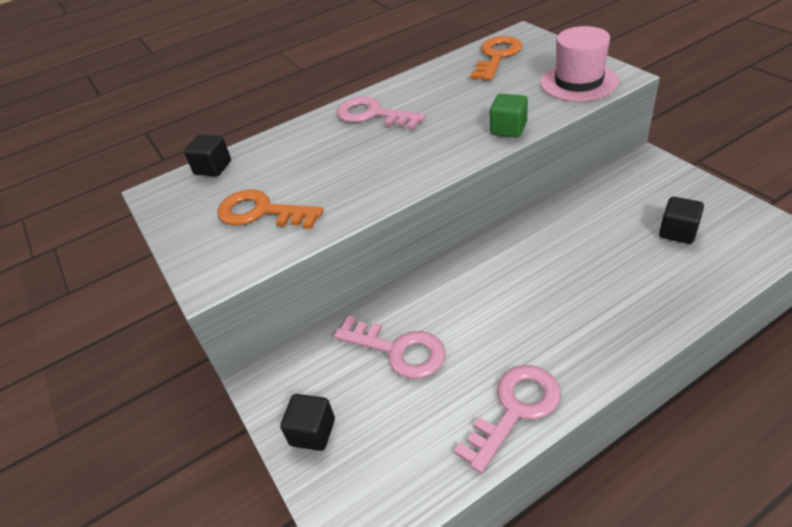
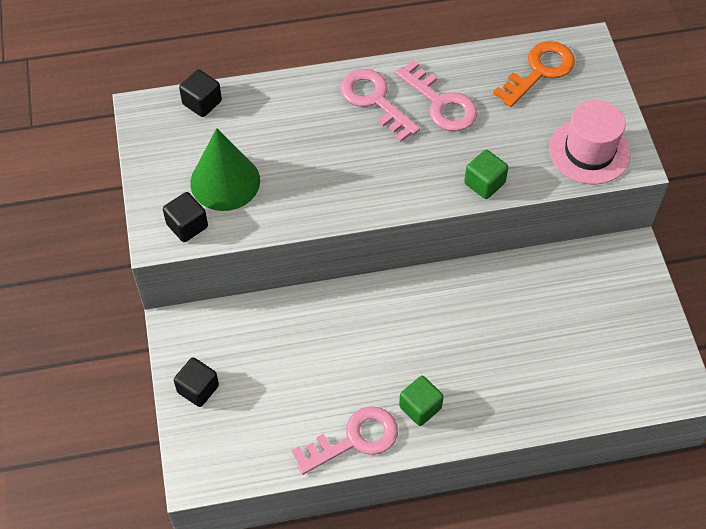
camera: 15 degrees right, 15 degrees up
(261, 212) = (225, 181): orange key -> green cone
(398, 350) = (294, 349): pink key -> pink key (441, 103)
(561, 349) = (420, 407): none -> green cube
(677, 232) = (594, 344): black cube -> black cube (187, 226)

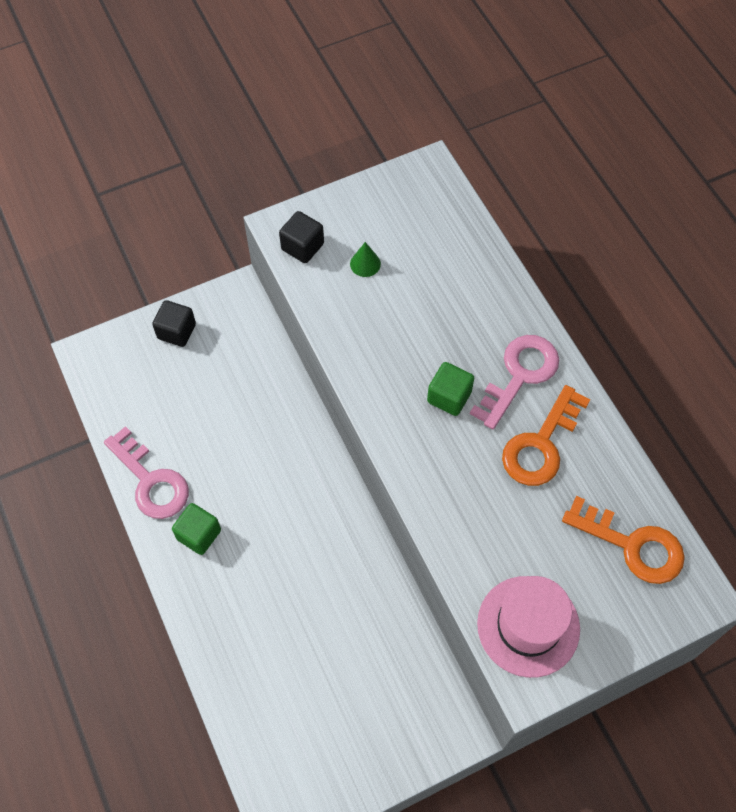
camera: 75 degrees right, 5 degrees up
(202, 103) = (457, 216): black cube -> none
(225, 181) = (365, 264): green cone -> green cone, size x0.42
(441, 103) = (541, 445): pink key -> orange key
(484, 183) = (442, 514): green cube -> green cube (449, 397)

